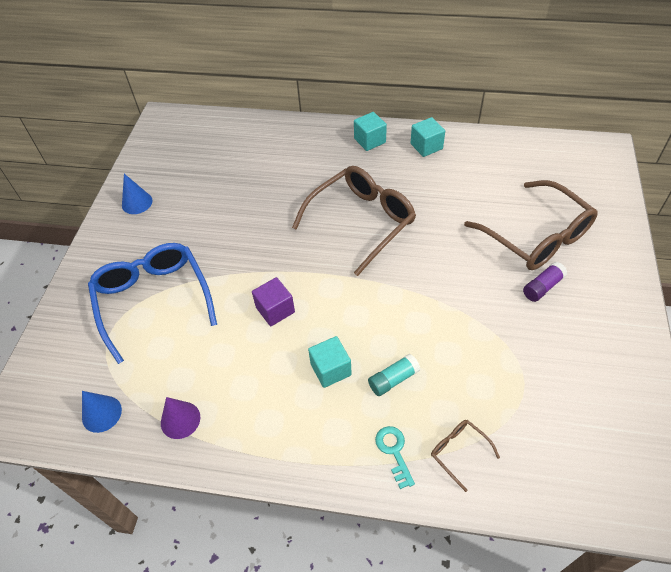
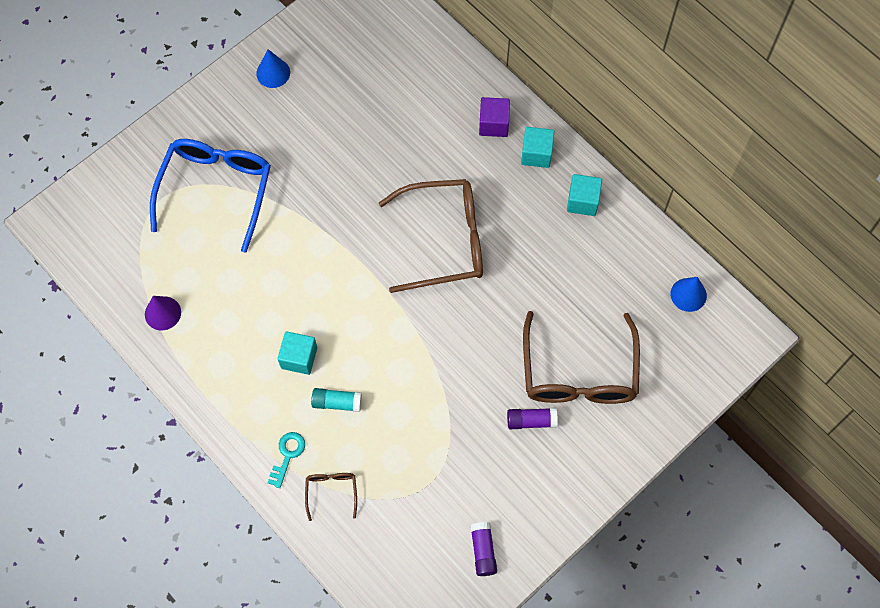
camera: 35 degrees right, 15 degrees up
(101, 414) = (113, 265): blue cone -> blue cone (688, 294)
(275, 310) = (301, 273): purple cube -> purple cube (493, 124)
(616, 401) = (483, 551): none -> purple glue stick

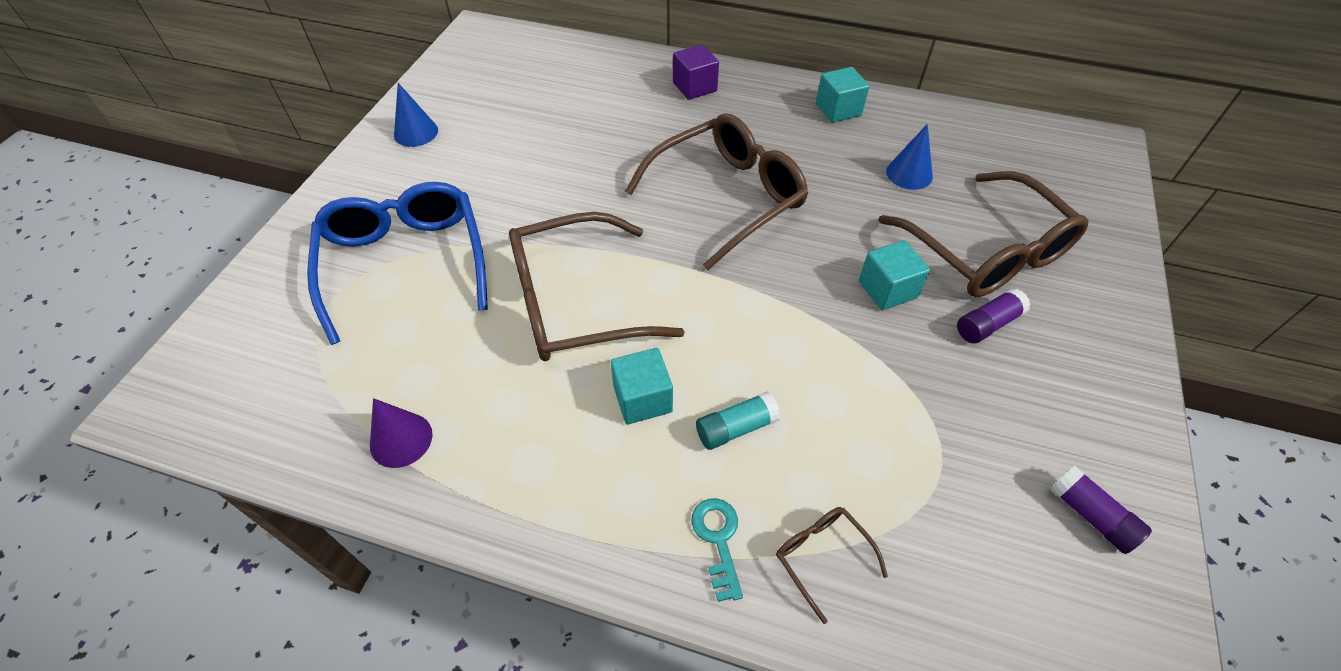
camera: 30 degrees left, 15 degrees down
(299, 273) = (575, 303): none -> brown glasses
(536, 154) = (758, 93): turquoise cube -> turquoise cube (887, 289)
(688, 294) = (1013, 138): blue cone -> blue cone (909, 174)

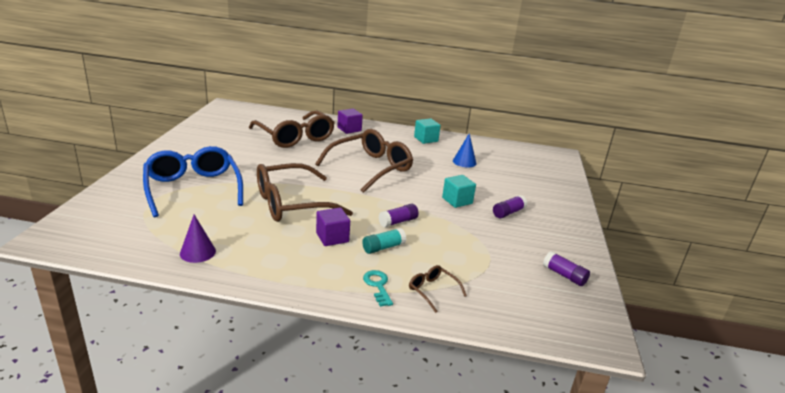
camera: 10 degrees left, 25 degrees down
(416, 132) = (194, 141): blue cone -> none
(642, 399) = (332, 237): turquoise cube -> purple cube
(768, 353) = (398, 222): none -> purple glue stick
(986, 251) = (505, 188): brown glasses -> brown glasses (295, 137)

